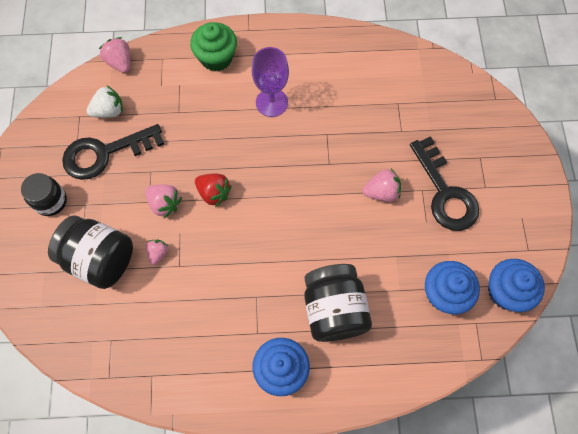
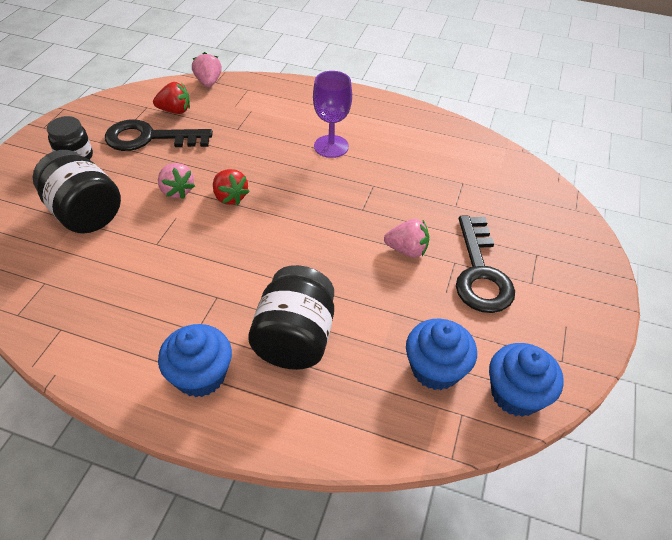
camera: 20 degrees right, 20 degrees down
(109, 111) = (175, 111): white strawberry -> red strawberry
(158, 253) = (143, 227): pink strawberry -> none
(216, 58) = (298, 101): green cupcake -> none

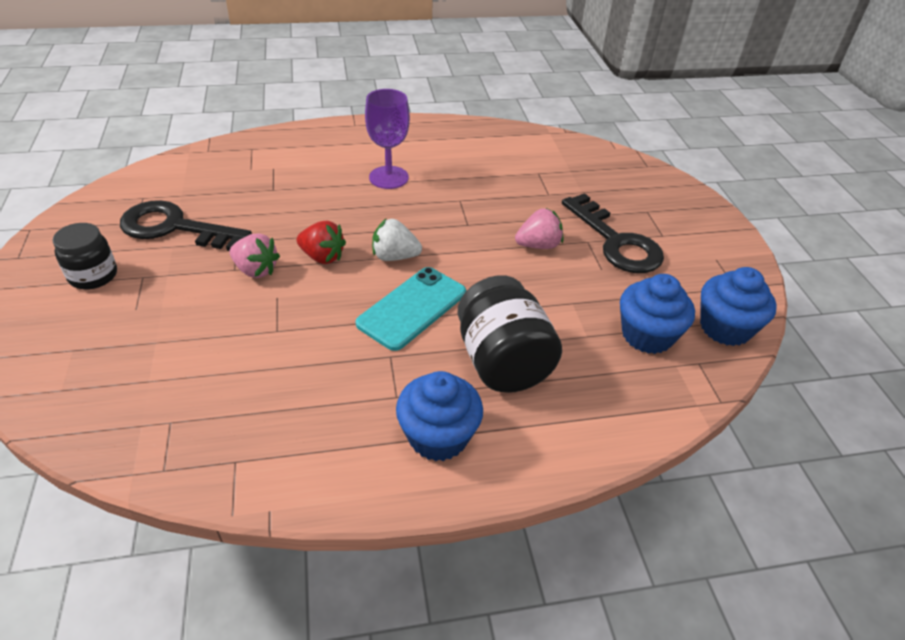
camera: 30 degrees left, 5 degrees down
(85, 213) = (160, 330): black jar -> none
(150, 138) = (175, 228): black key -> black key turned 45 degrees clockwise
(175, 111) = (183, 192): red strawberry -> none
(208, 82) = (199, 153): pink strawberry -> none
(262, 265) = (412, 308): none -> turquoise phone
(283, 217) = (394, 256): none -> white strawberry

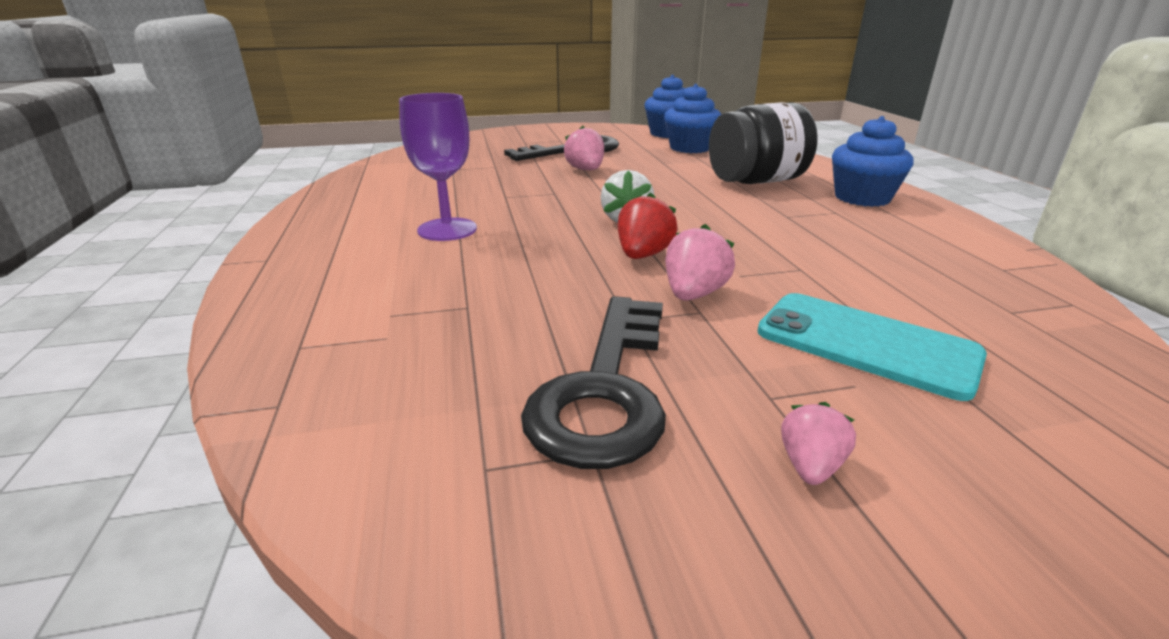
camera: 90 degrees left, 15 degrees down
(93, 276) = (810, 466): black jar -> pink strawberry
(412, 308) = (710, 210): turquoise phone -> turquoise phone (866, 344)

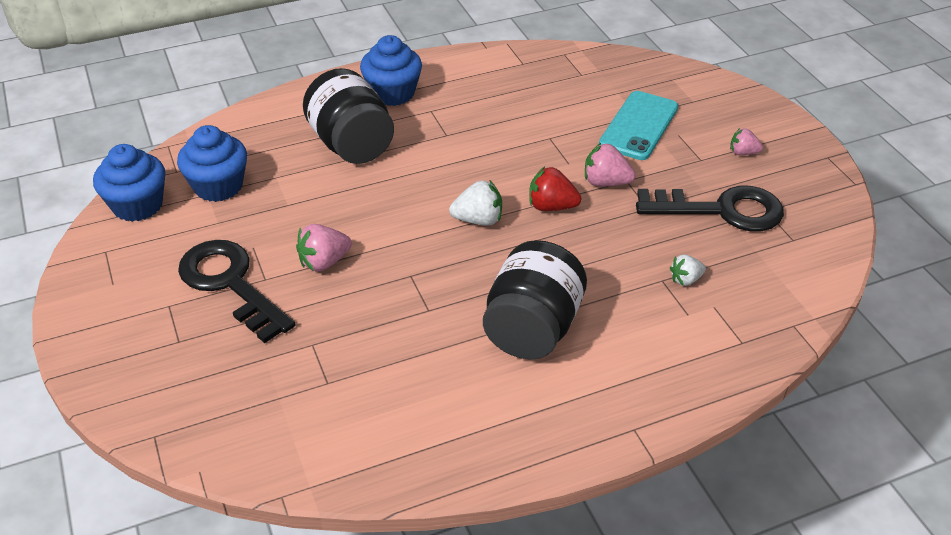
camera: 100 degrees left, 15 degrees up
(447, 229) = (532, 328): purple goblet -> black jar
(455, 323) = (685, 279): none -> white strawberry

